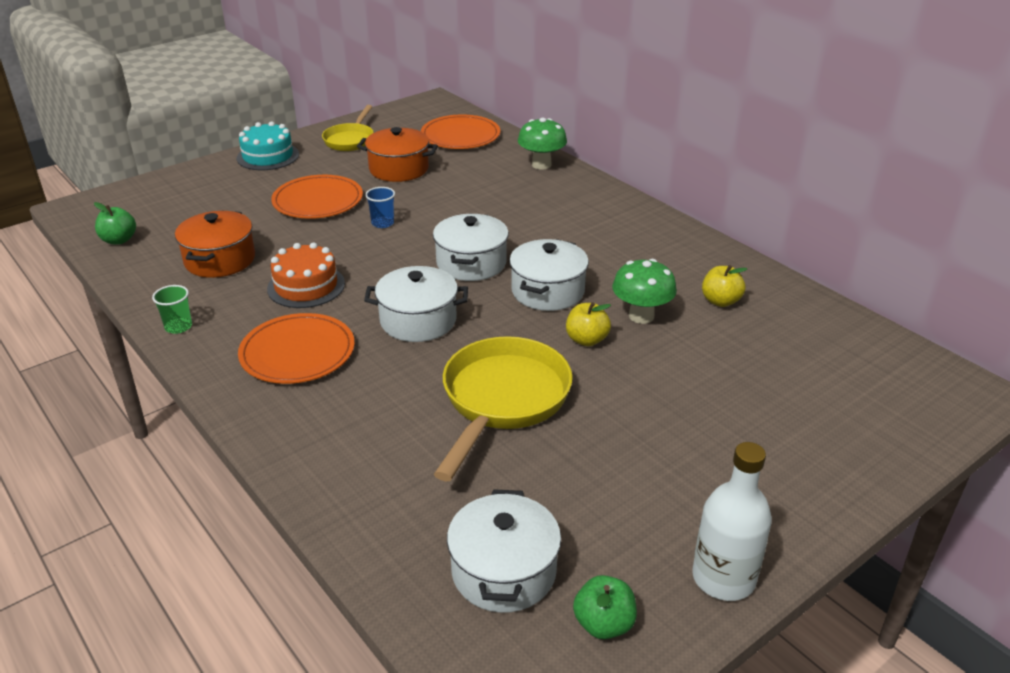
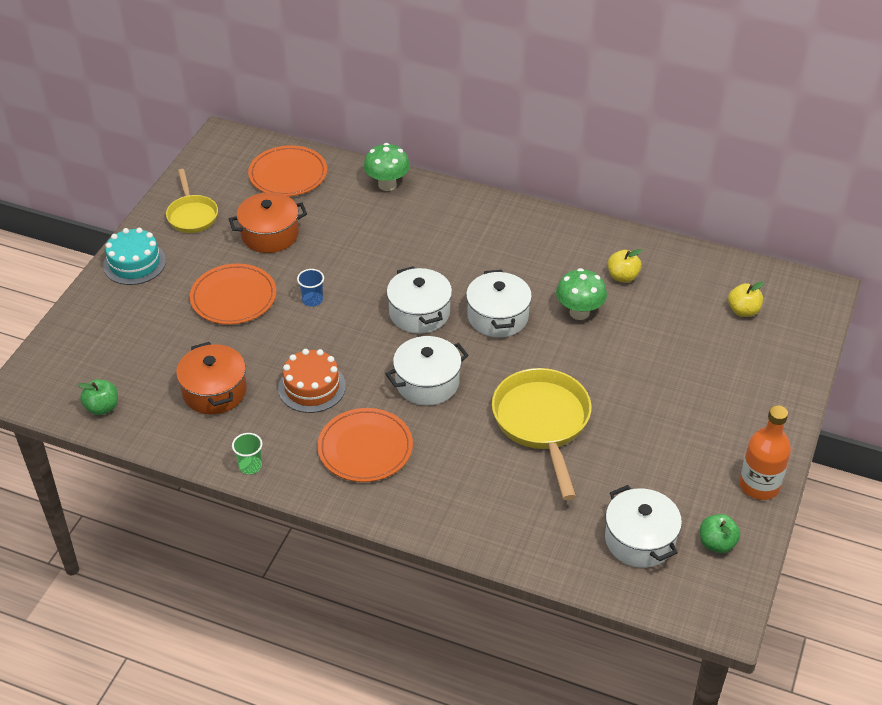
camera: 30 degrees left, 10 degrees up
(586, 340) = (558, 349): yellow apple -> yellow apple (743, 311)
(723, 578) = (759, 485): white bottle -> orange bottle

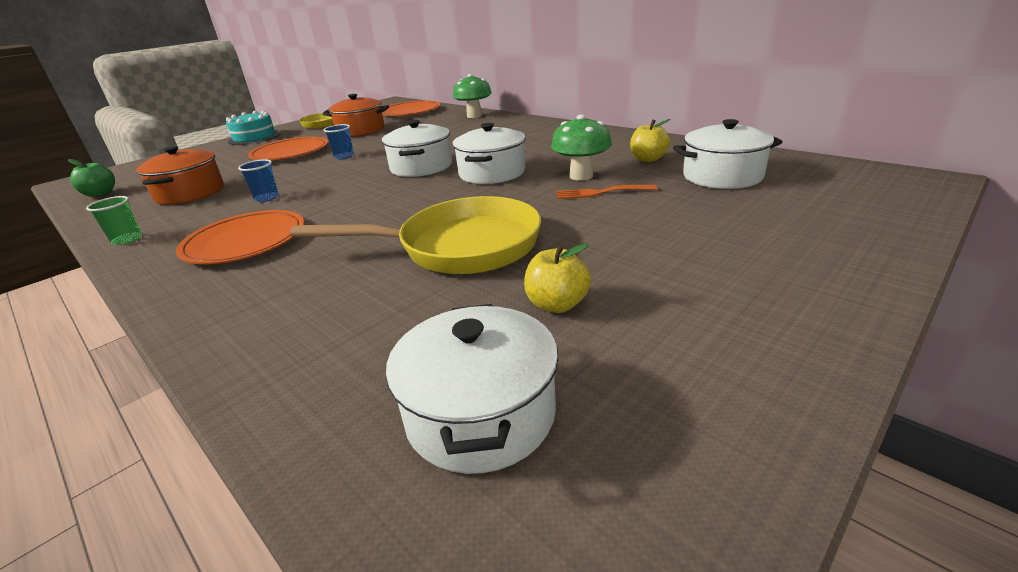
camera: 25 degrees right, 15 degrees down
(312, 387) = (266, 198): orange cake -> blue cup
(427, 383) = (371, 205): white pot -> white pot (722, 176)
(542, 423) = (459, 247): yellow pan -> yellow pan turned 75 degrees clockwise
(607, 337) = (601, 192): none -> orange fork
(716, 543) = (644, 464): green apple -> none
(743, 311) = (796, 187): yellow apple -> yellow apple (557, 304)
(759, 485) = (783, 374): orange bottle -> none

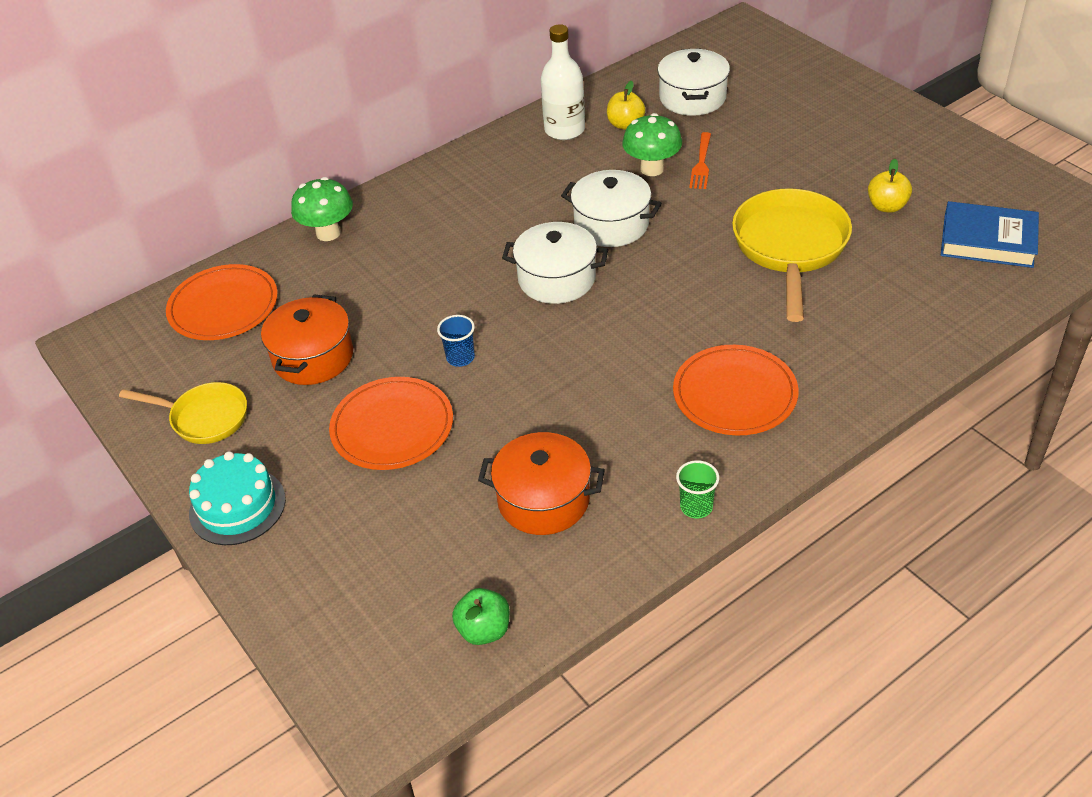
camera: 80 degrees left, 15 degrees up
(266, 198) = (605, 406): blue cup -> none
(481, 414) = (988, 240): white pot -> blue book
(623, 144) = (564, 130): none -> white bottle

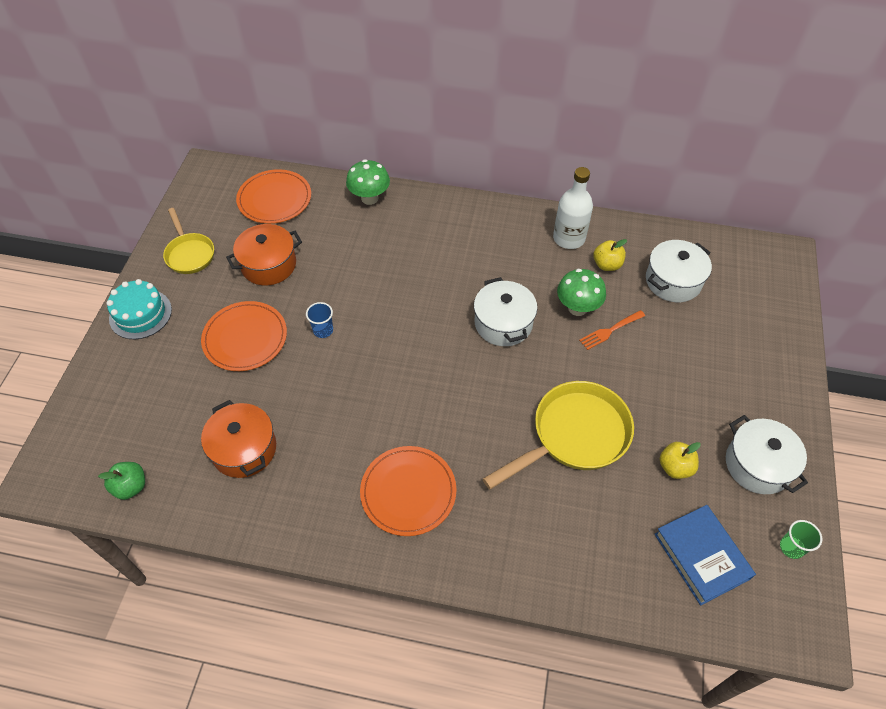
camera: 45 degrees right, 10 degrees up
(557, 279) = (428, 330): white pot -> white pot (757, 465)
(696, 507) = (296, 533): green cup -> green cup (791, 547)

